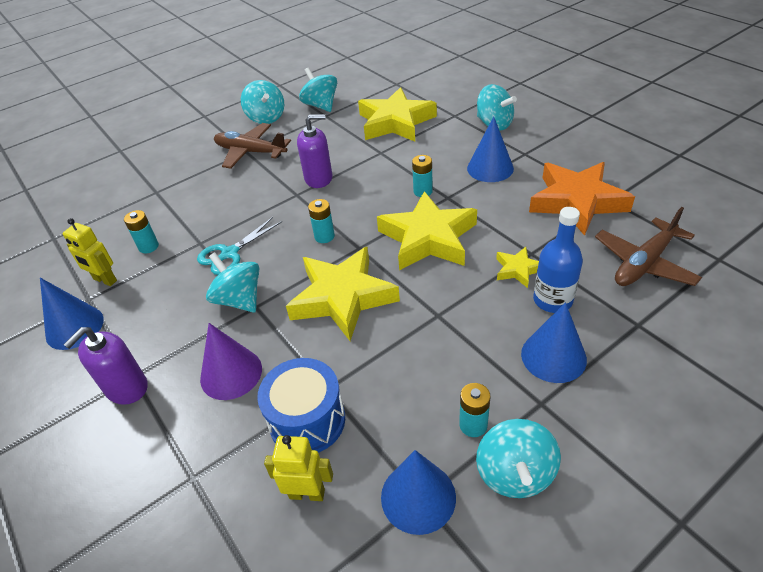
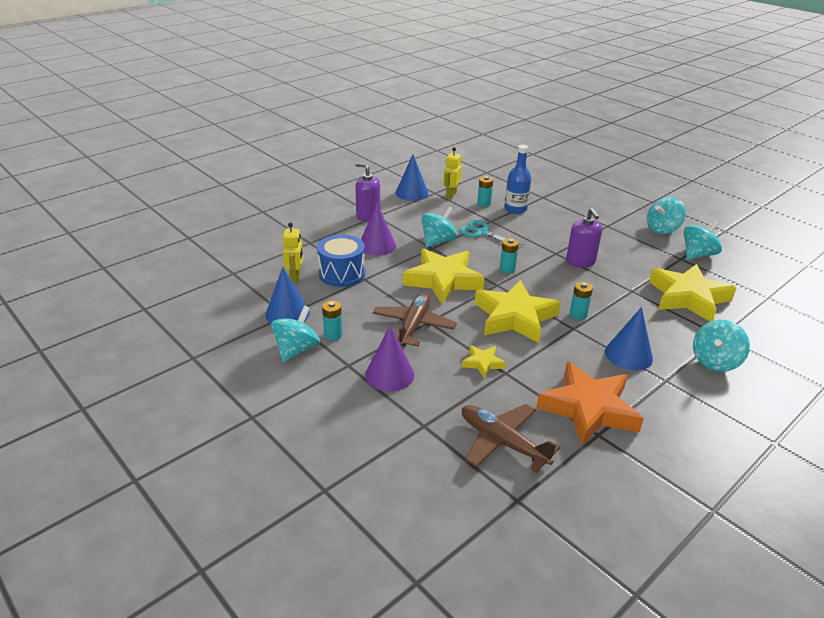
camera: 80 degrees right, 10 degrees down
(250, 152) = (606, 227): brown plane -> brown plane (413, 326)
(515, 473) = (296, 350): turquoise spinning top -> turquoise spinning top turned 120 degrees clockwise
(552, 300) = (448, 379): blue bottle -> blue bottle (515, 209)
(553, 356) = (389, 374): blue cone -> purple cone

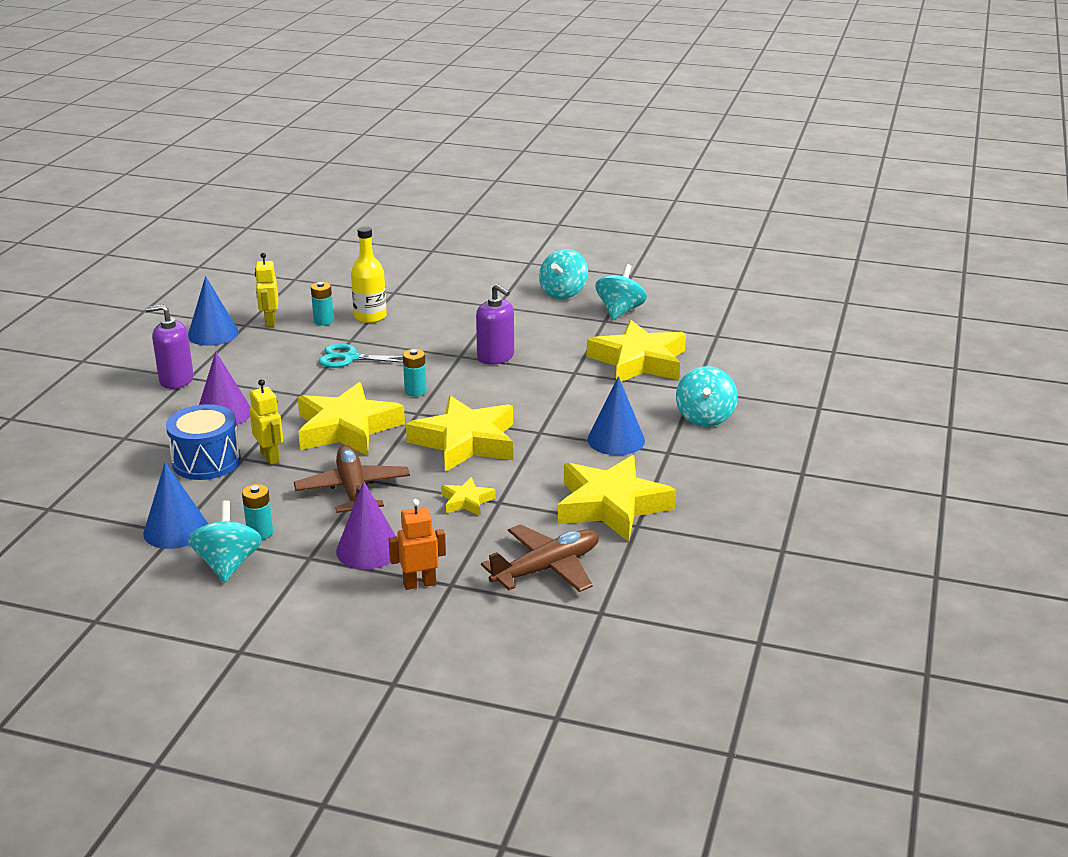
camera: 30 degrees left, 5 degrees down
(295, 277) = (145, 485): yellow robot -> yellow robot (270, 457)
(403, 415) = (419, 583): none -> orange robot
(438, 241) = (301, 385): turquoise spinning top -> none
(502, 442) = (547, 568): brown plane -> brown plane turned 135 degrees clockwise
(515, 209) = (370, 317): blue bottle -> yellow bottle
(578, 314) = (534, 416): turquoise battery -> none
(589, 409) = (611, 505): orange star -> yellow star

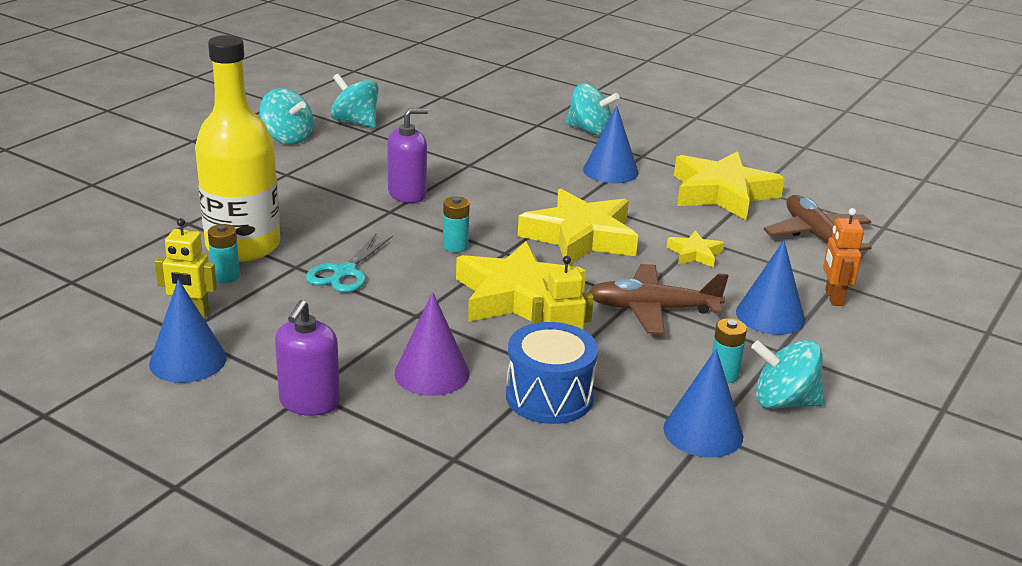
camera: 75 degrees left, 0 degrees up
(368, 549) = (770, 315): purple cone -> blue cone
(370, 317) = (243, 246): yellow bottle -> yellow bottle, size x1.73
(639, 361) = (467, 134): yellow star -> none

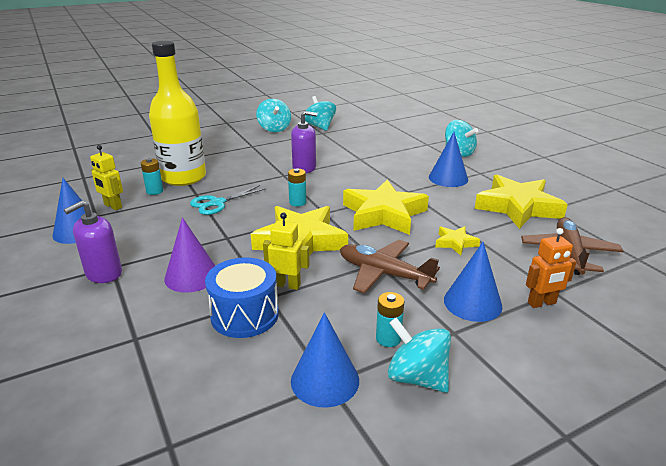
camera: 30 degrees right, 0 degrees up
(833, 298) = (542, 303): orange robot -> orange robot turned 135 degrees counterclockwise

